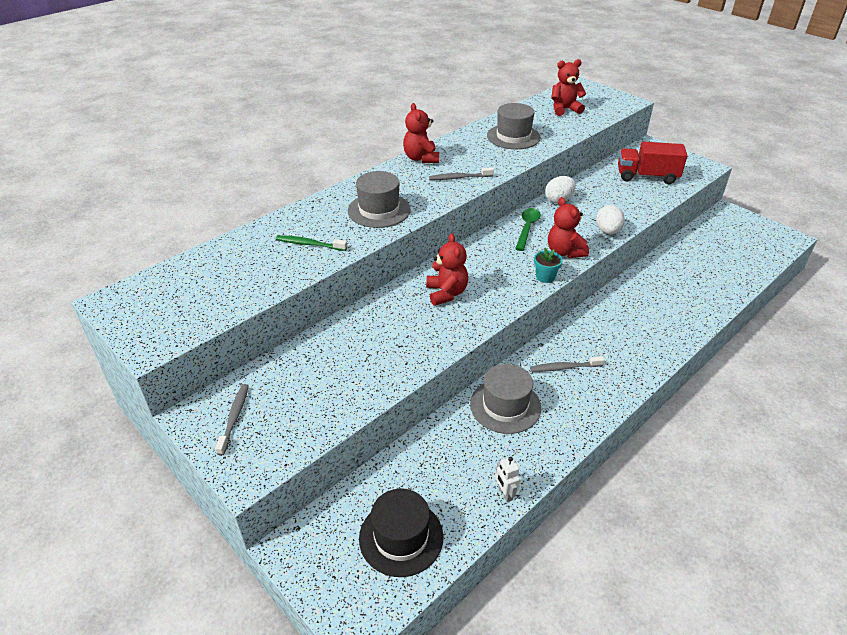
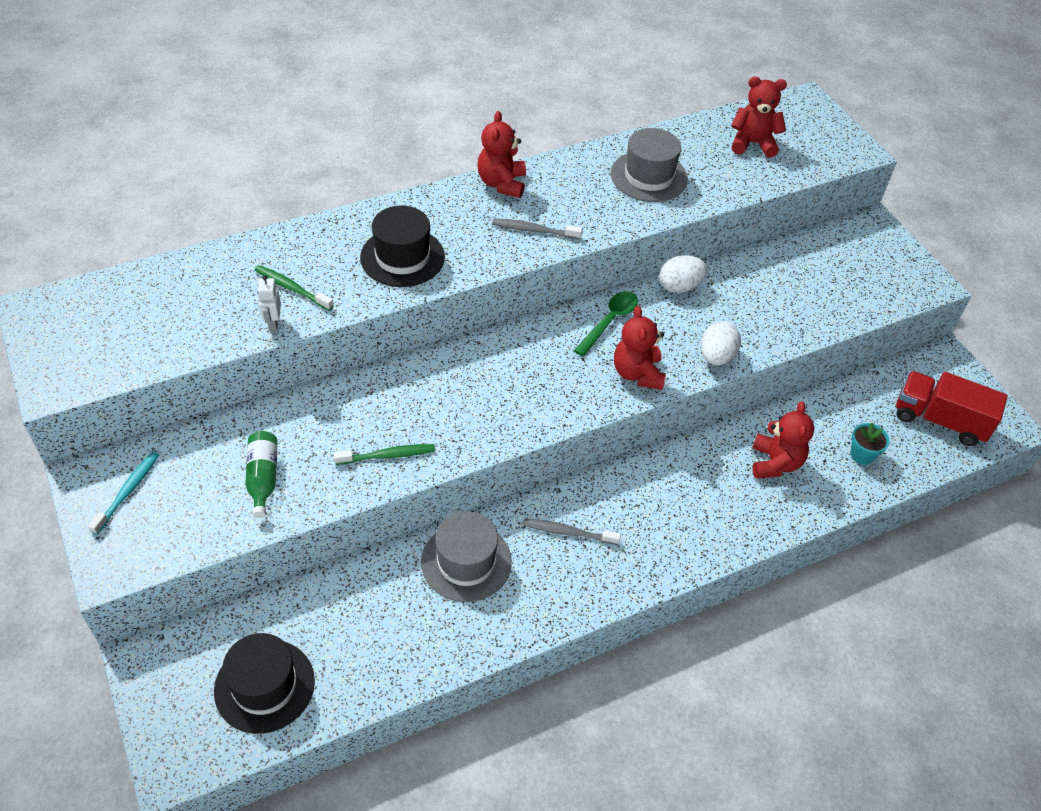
camera: 15 degrees right, 10 degrees up
(234, 418) = (128, 491): grey toothbrush -> turquoise toothbrush
(339, 380) = (263, 478): none -> green bottle
(379, 210) = (402, 257): grey hat -> black hat
(425, 341) = (388, 455): none -> green toothbrush
(446, 293) = (450, 393): red teddy bear -> red teddy bear (775, 463)
(505, 494) = (405, 673): white robot -> white robot (273, 323)
(545, 277) = (589, 405): turquoise flower pot -> turquoise flower pot (862, 455)
(647, 176) = (831, 279): red truck -> red truck (939, 420)

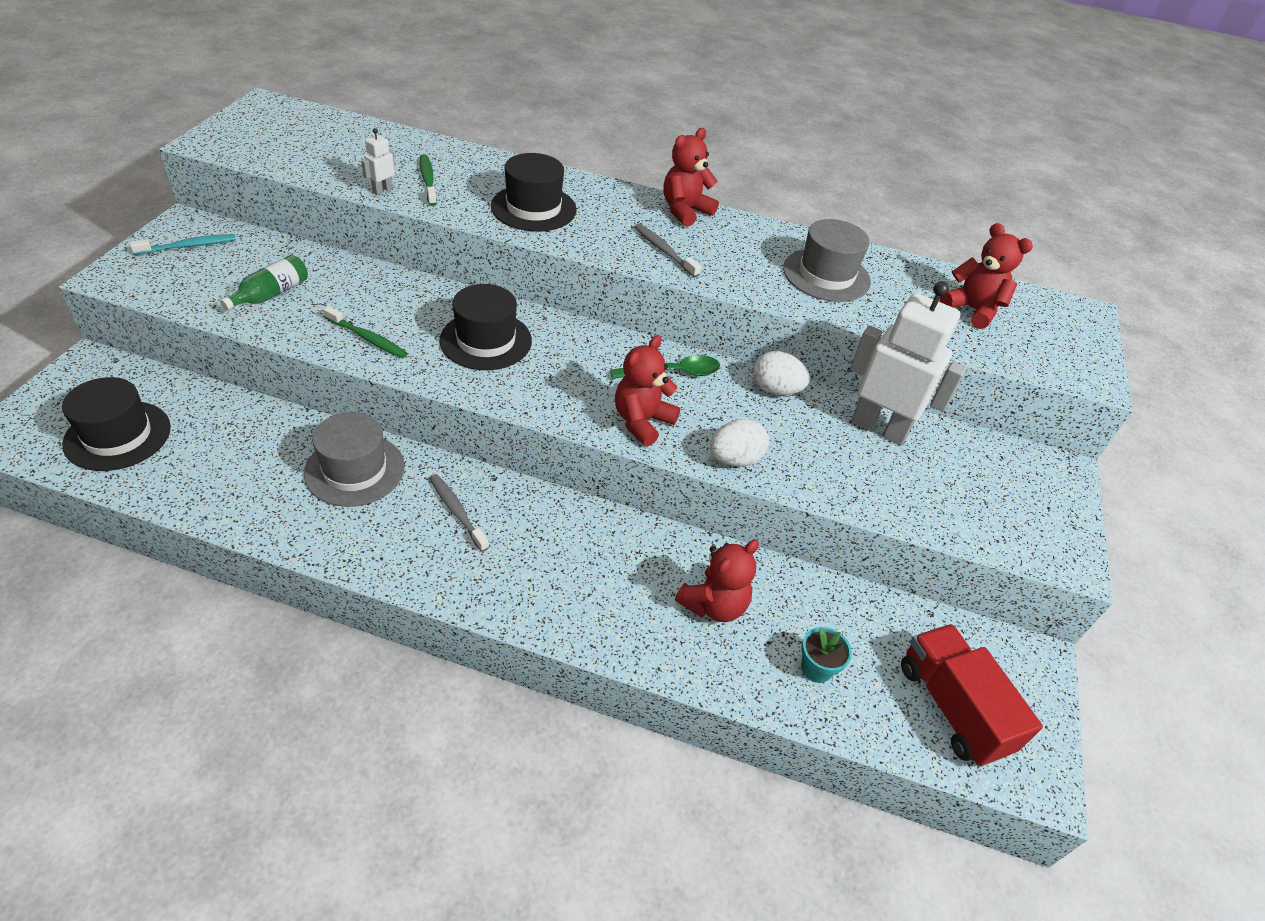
camera: 40 degrees right, 5 degrees down
(467, 392) = (486, 340): none -> black hat
(762, 269) = (879, 428): none -> white robot

